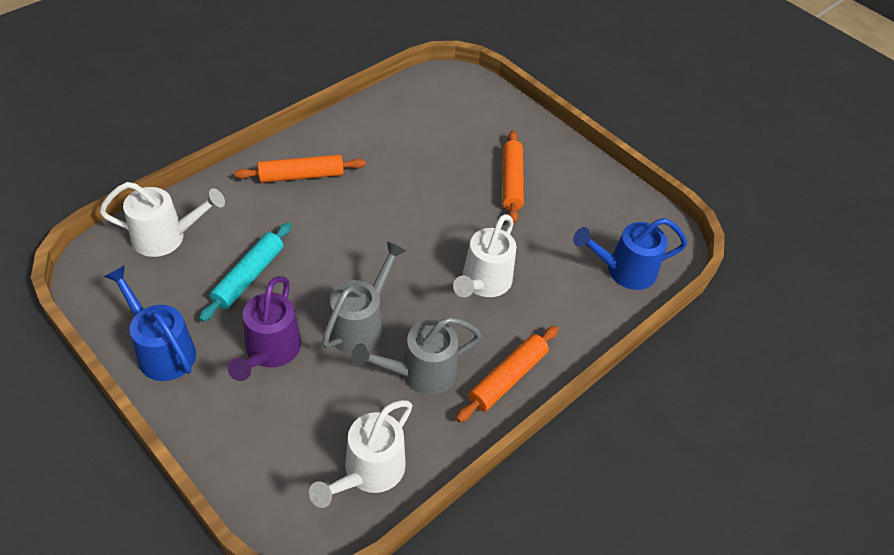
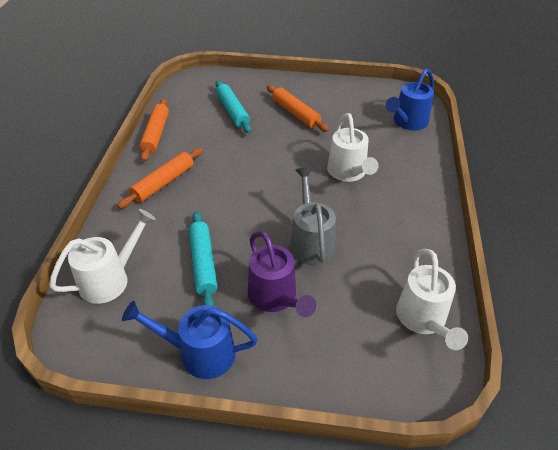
camera: 35 degrees left, 5 degrees down
(419, 373) = (378, 244): grey watering can -> none
(450, 139) = (233, 111): none -> turquoise rolling pin
(508, 378) = (425, 212): orange rolling pin -> orange rolling pin (156, 134)

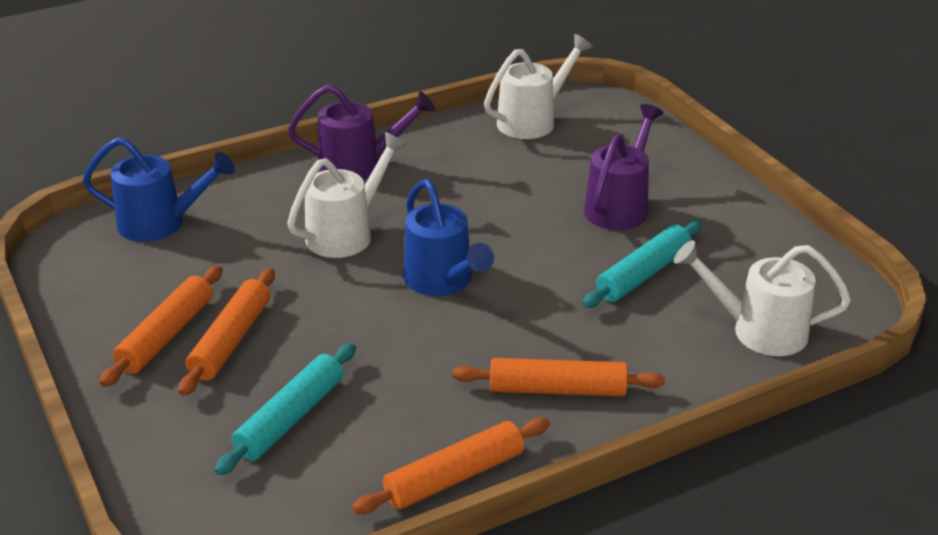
camera: 125 degrees left, 10 degrees down
(199, 353) = (742, 222): blue watering can -> blue watering can (443, 282)
(310, 241) = (511, 216): grey watering can -> none
(315, 101) = (167, 335): none -> orange rolling pin
(418, 206) = (360, 165): none -> purple watering can

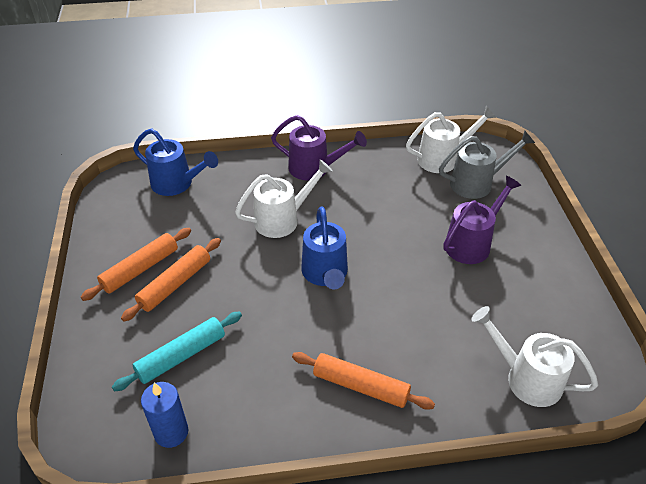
camera: 20 degrees right, 10 degrees up
(327, 503) = (171, 432): none -> blue candle
(454, 477) = (260, 437): orange rolling pin -> none
(593, 139) = (477, 183): none -> grey watering can
(643, 274) = (463, 305): turquoise rolling pin -> none

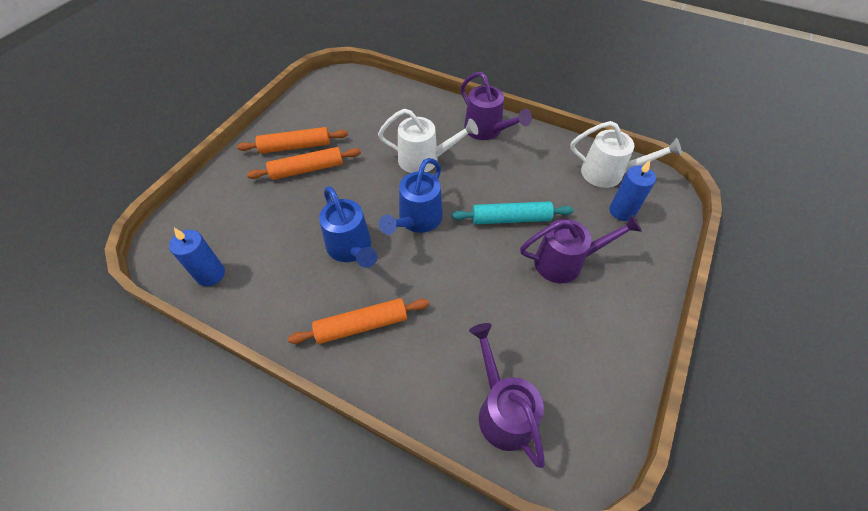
camera: 35 degrees right, 10 degrees up
(177, 184) = (374, 96): blue watering can -> blue watering can (351, 249)
(181, 356) = (264, 224): turquoise rolling pin -> turquoise rolling pin (511, 218)
(361, 386) = (361, 325): orange rolling pin -> orange rolling pin turned 75 degrees counterclockwise
(477, 183) = (622, 211): grey watering can -> blue candle
(525, 378) = (502, 410): white watering can -> purple watering can

